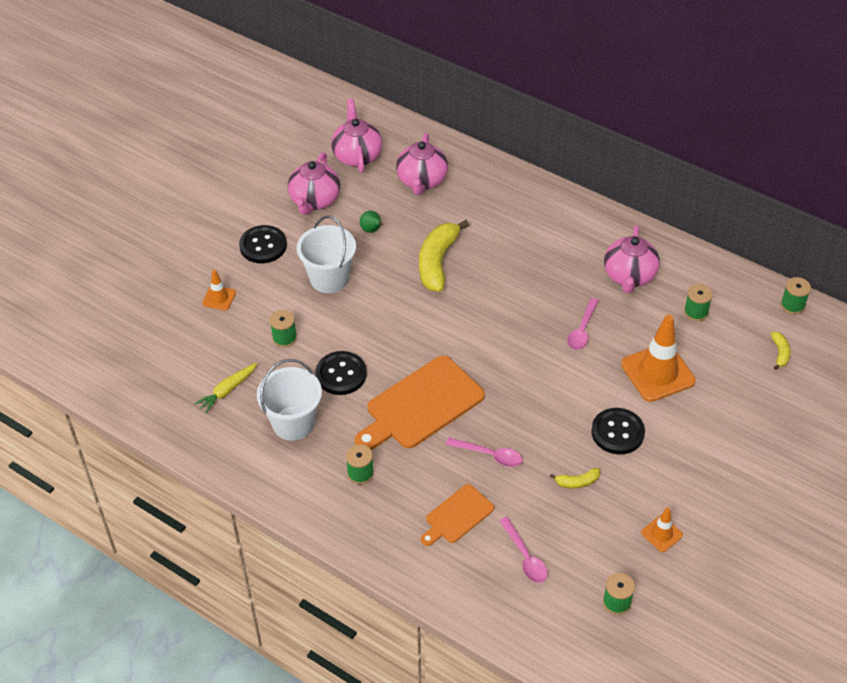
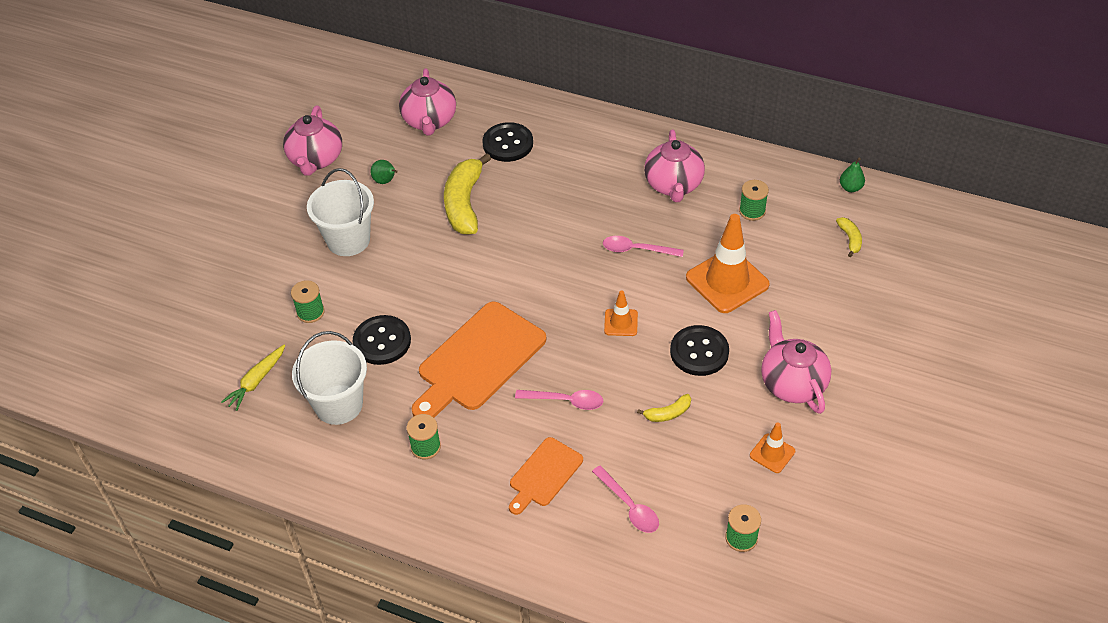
camera: 10 degrees left, 0 degrees up
(219, 298) = (228, 281): orange traffic cone -> orange traffic cone (621, 322)
(263, 246) = (267, 216): black button -> black button (508, 144)
(357, 155) = (353, 105): pink teapot -> pink teapot (792, 383)
(582, 330) = (636, 250): pink spoon -> pink spoon turned 90 degrees clockwise
(792, 305) = (850, 188): green spool -> green pear

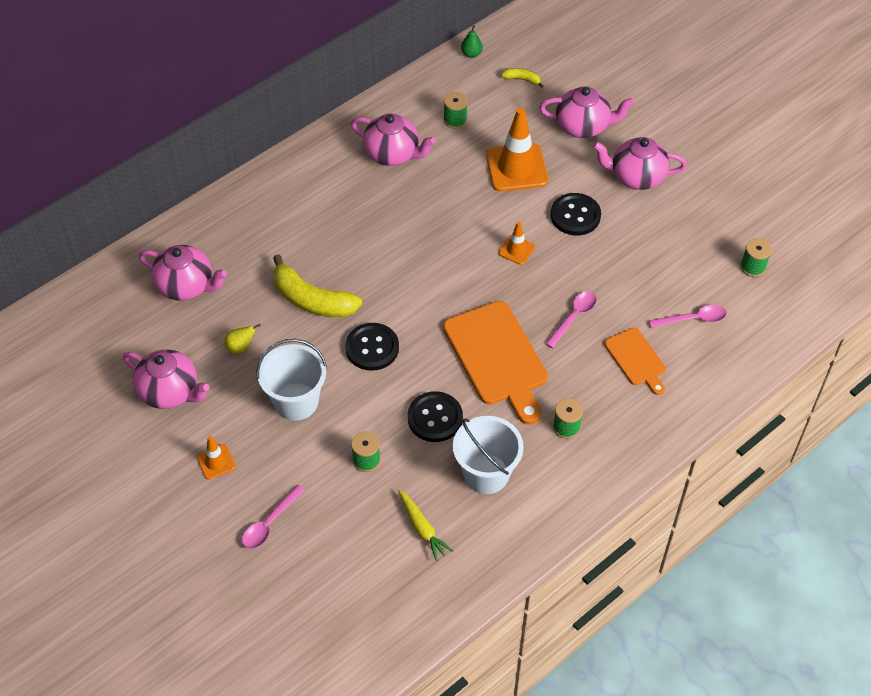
camera: 65 degrees left, 5 degrees up
(385, 181) = (241, 347): green pear -> yellow pear
(508, 144) = (260, 241): black button -> black button (372, 348)
(636, 250) = (446, 207): pink spoon -> pink spoon (269, 523)
(668, 413) = (622, 260): yellow banana -> none
(772, 453) = (691, 217): orange traffic cone -> orange traffic cone (216, 462)
(827, 312) = (583, 126): none -> pink teapot

